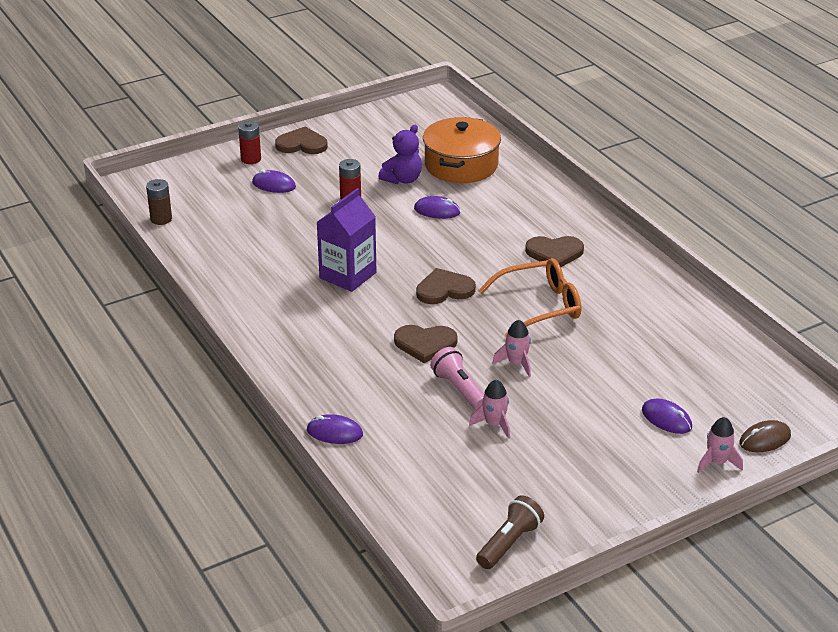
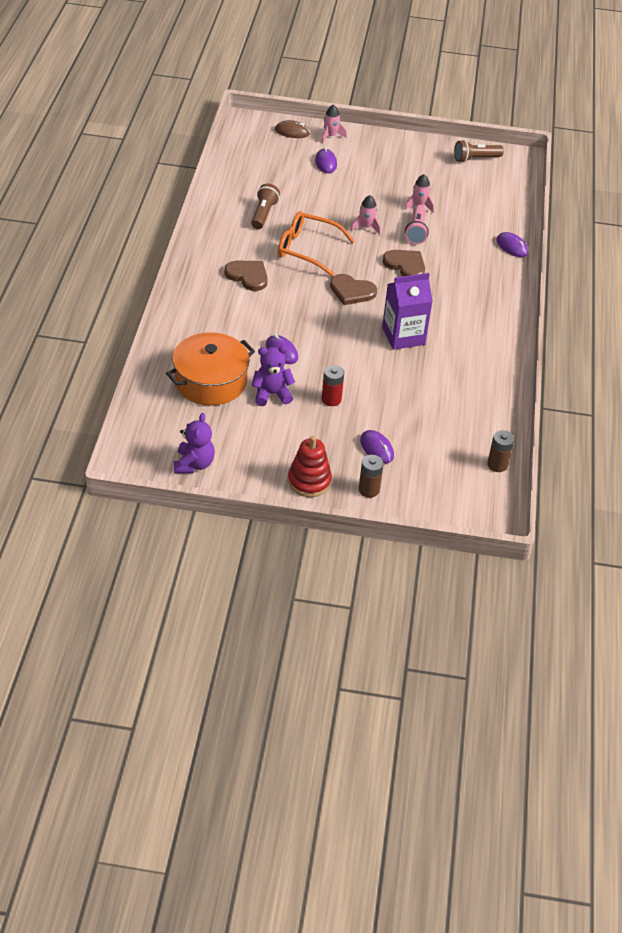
camera: 145 degrees left, 10 degrees up
(251, 159) = (369, 489): red battery -> brown battery
(302, 144) = (309, 481): brown heart -> red stacking toy
(397, 117) = (194, 464): none -> purple teddy bear
(633, 318) = (264, 214): none -> brown flashlight

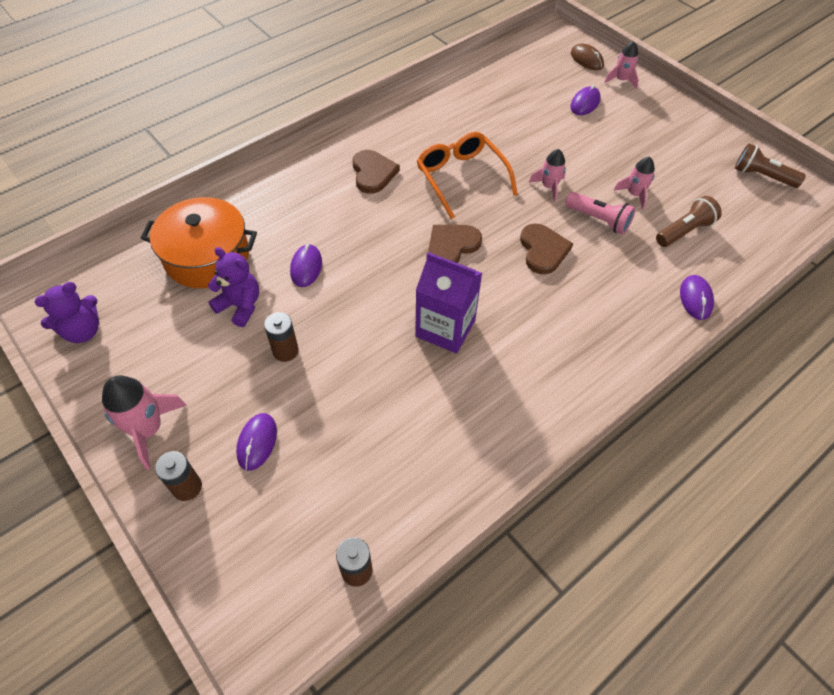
camera: 45 degrees right, 10 degrees up
(264, 214) = (463, 122): brown flashlight -> brown flashlight (684, 231)
(309, 481) = (148, 429): red stacking toy -> pink rocket
(331, 399) = (285, 351): red battery -> brown battery
(352, 291) = (452, 246): brown heart -> brown heart turned 75 degrees clockwise
(416, 231) = (599, 220): pink flashlight -> pink flashlight turned 105 degrees counterclockwise

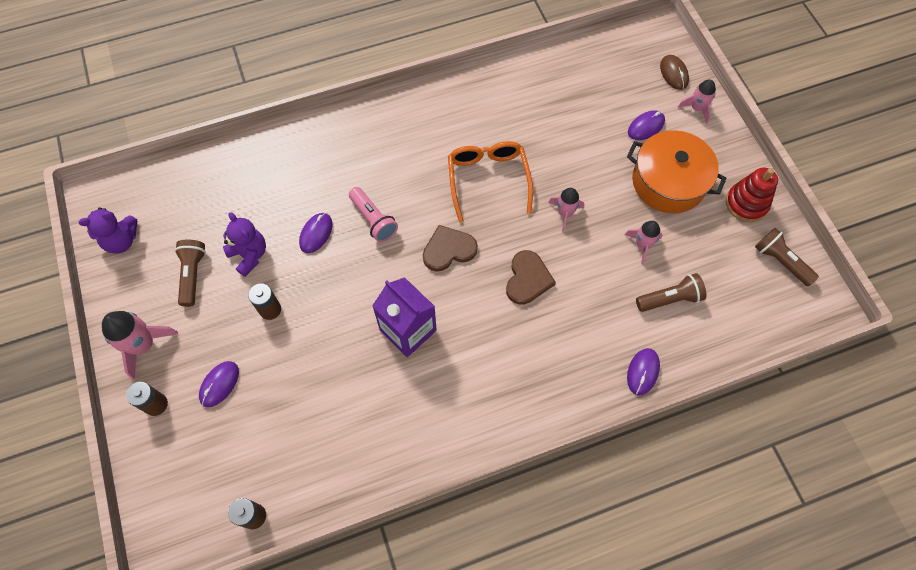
camera: 20 degrees right, 10 degrees up
(182, 342) = (193, 275): none -> brown flashlight
(207, 256) = (239, 198): orange pot -> orange pot (668, 182)
(373, 173) = (411, 151): brown heart -> none
(599, 220) = (594, 263): pink flashlight -> pink flashlight (373, 220)
(706, 140) = (746, 203): none -> red stacking toy

